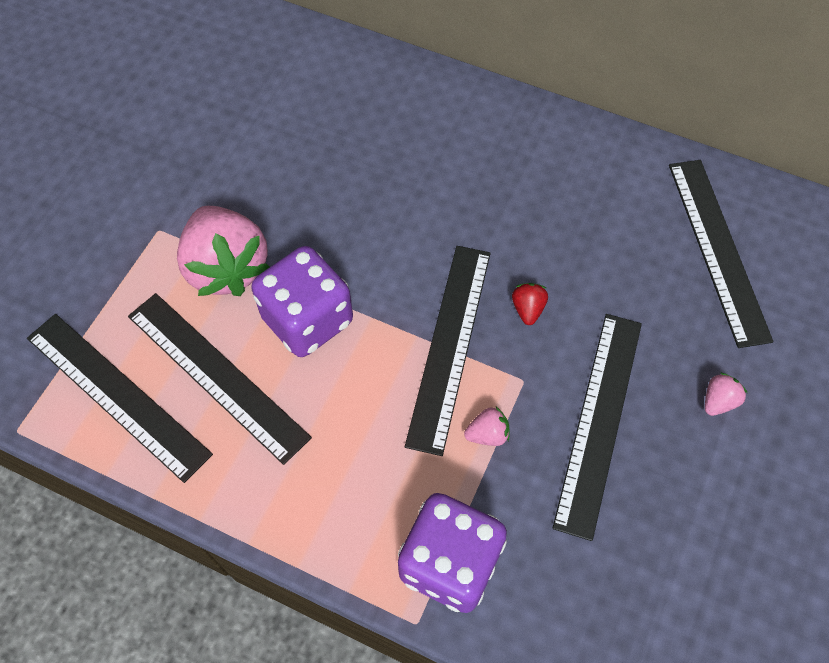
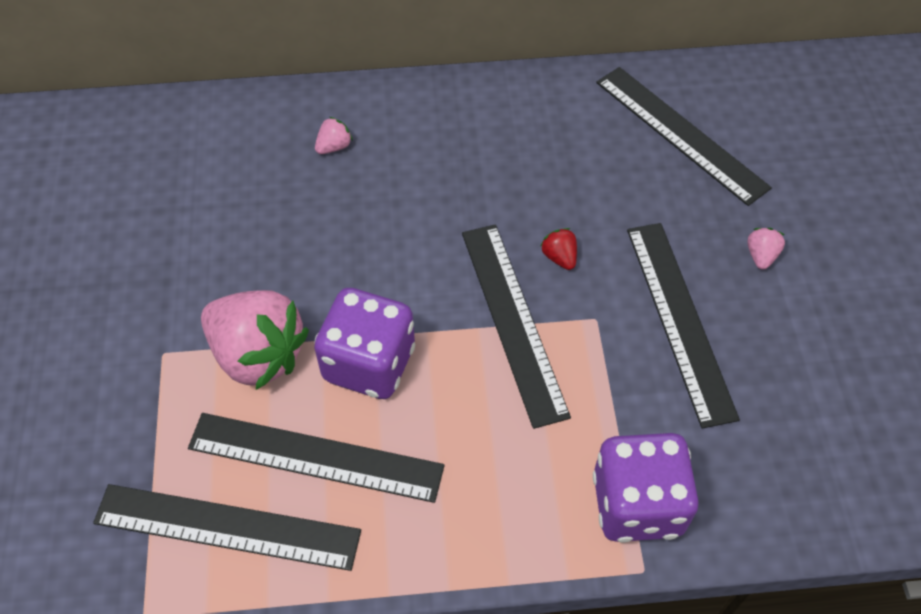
camera: 30 degrees left, 5 degrees down
(487, 434) = (596, 379): pink strawberry -> pink strawberry (334, 147)

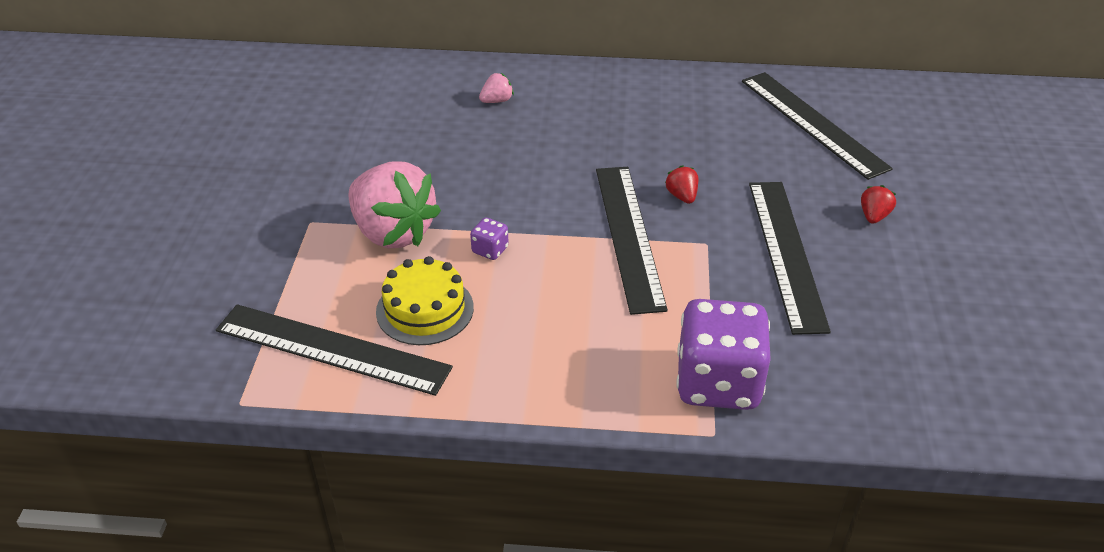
camera: 10 degrees right, 15 degrees down
(315, 457) = (425, 309): black ruler -> yellow cake
(369, 363) = (490, 250): purple dice -> purple dice, size x0.41
(761, 256) = (874, 216): pink strawberry -> red strawberry

